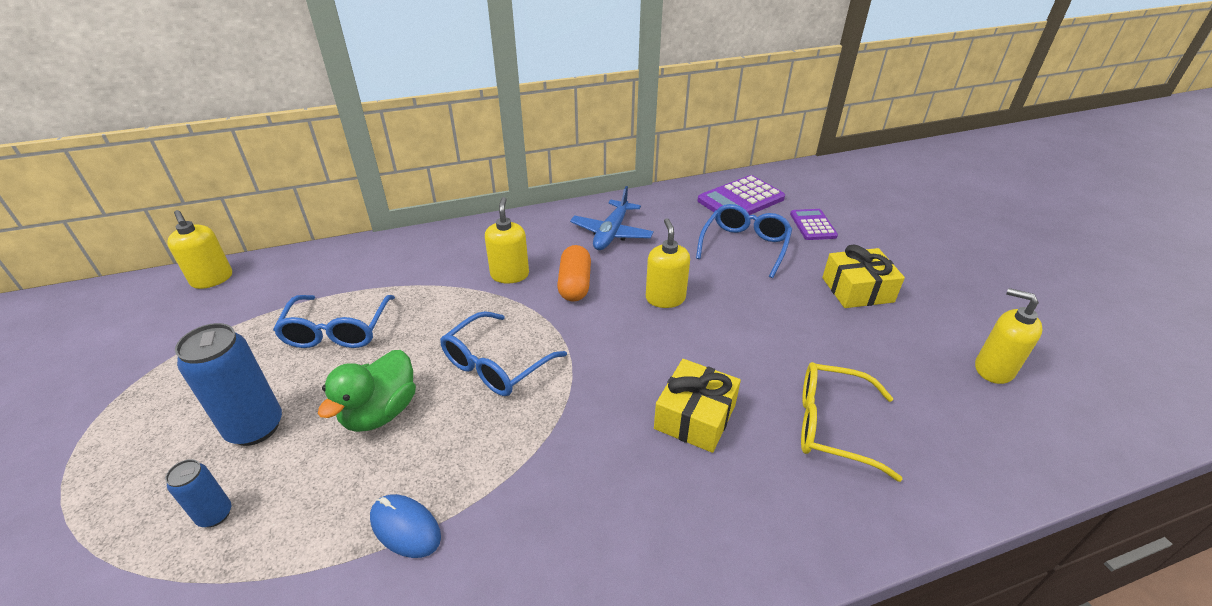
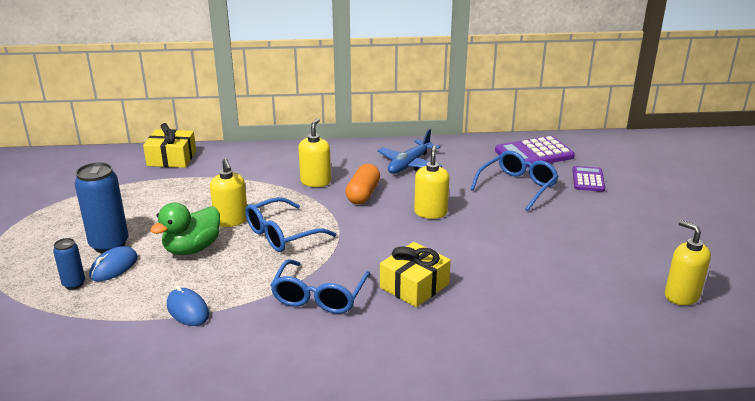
camera: 15 degrees right, 10 degrees down
(212, 279) = (102, 157): yellow soap dispenser -> yellow soap dispenser (231, 220)
(272, 468) = (114, 267): none -> blue mouse
(337, 331) = (178, 199): blue glasses -> blue glasses (319, 296)
(831, 426) = (518, 307): yellow glasses -> none
(857, 290) = (598, 228): yellow gift -> yellow gift (172, 158)

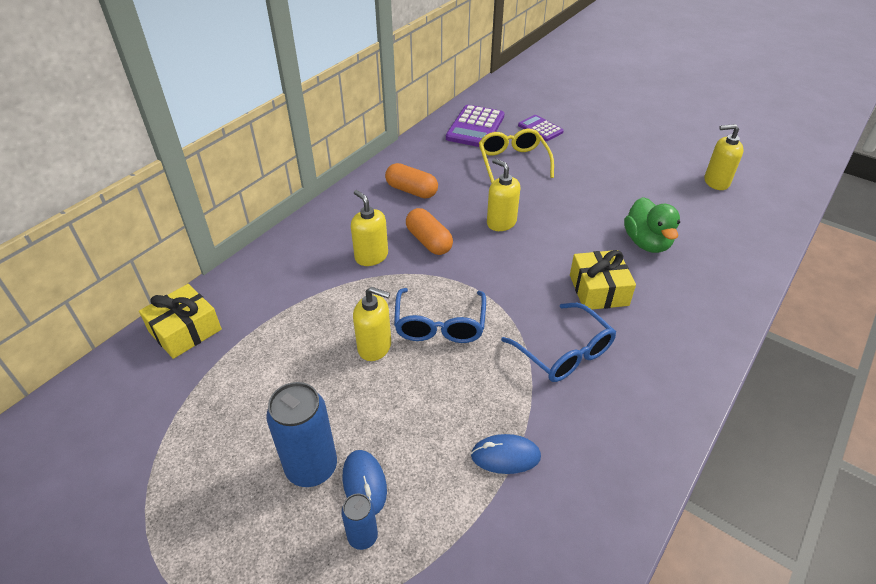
camera: 50 degrees left, 15 degrees up
(192, 249) = (396, 401): green duck -> green duck (647, 243)
(409, 164) = (411, 190): blue plane -> orange capsule
(518, 186) = (513, 162): blue glasses -> yellow glasses

